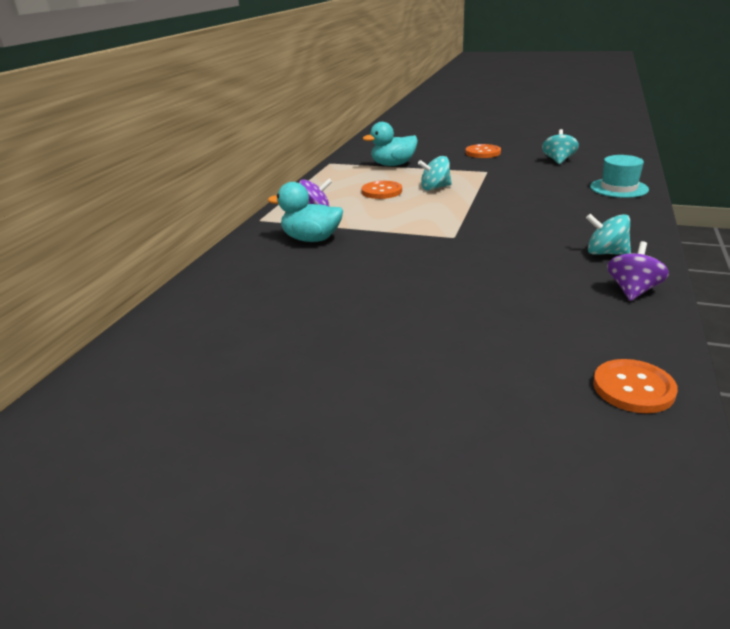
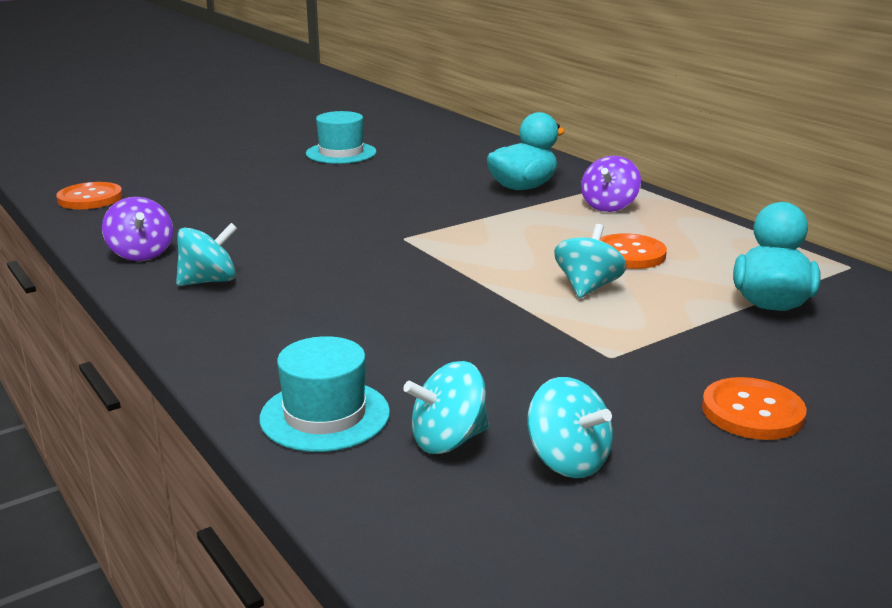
camera: 125 degrees right, 5 degrees down
(316, 336) = (341, 153): none -> turquoise hat
(585, 172) = (448, 440): none -> turquoise spinning top

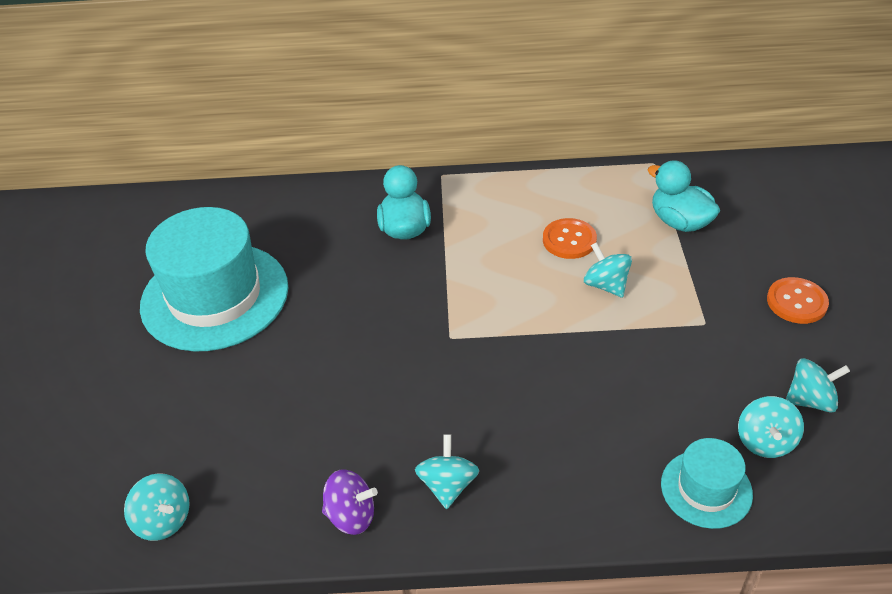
camera: 55 degrees left, 20 degrees up
(90, 198) = (163, 520): orange button -> turquoise spinning top
(341, 153) = (215, 296): turquoise hat -> turquoise hat, size x2.03
(609, 206) = (480, 206): purple spinning top -> none

